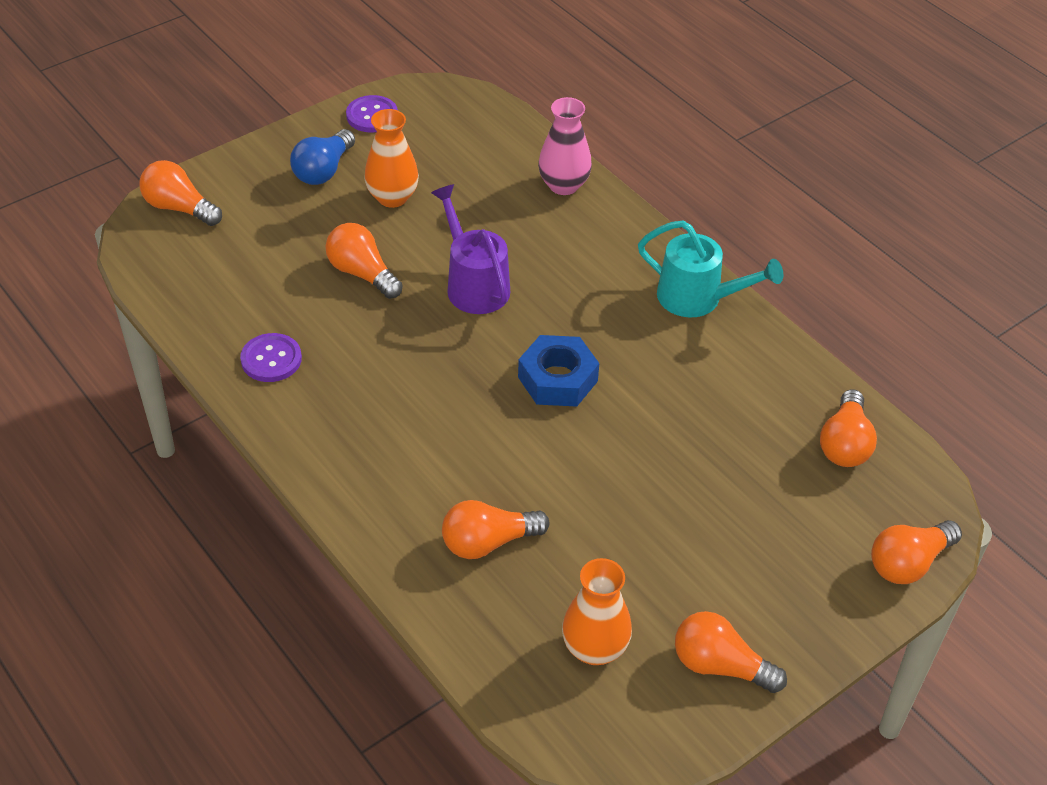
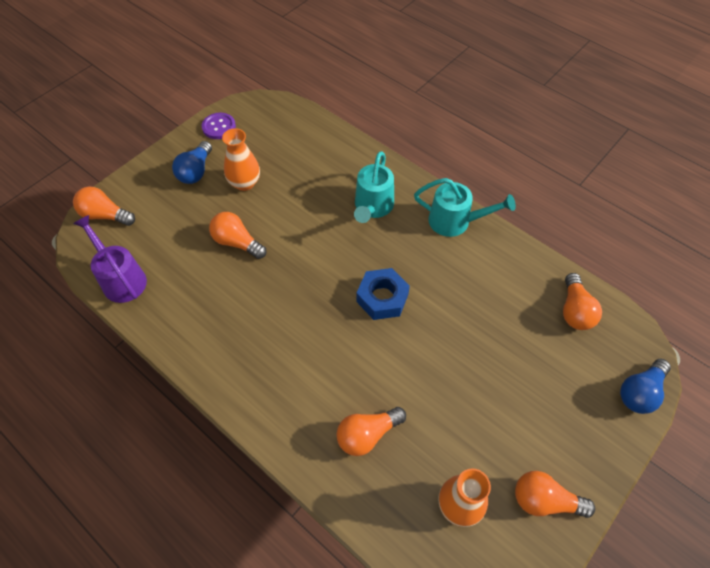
camera: 10 degrees left, 10 degrees up
(271, 359) = (190, 319): purple button -> none
(473, 284) = (311, 237): purple watering can -> purple watering can (121, 278)
(563, 185) = (351, 156): pink vase -> none
(576, 260) = (372, 207): none -> turquoise watering can
(909, 563) = (640, 392): orange light bulb -> blue light bulb

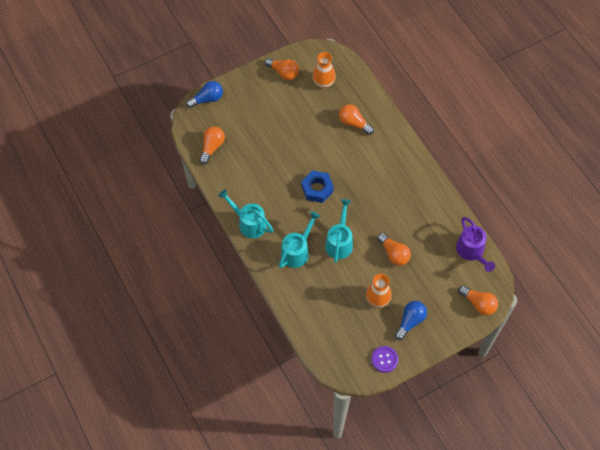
camera: 160 degrees left, 5 degrees up
(319, 235) = (339, 242): none -> turquoise watering can
(367, 435) = (354, 123): orange light bulb -> orange light bulb turned 135 degrees counterclockwise

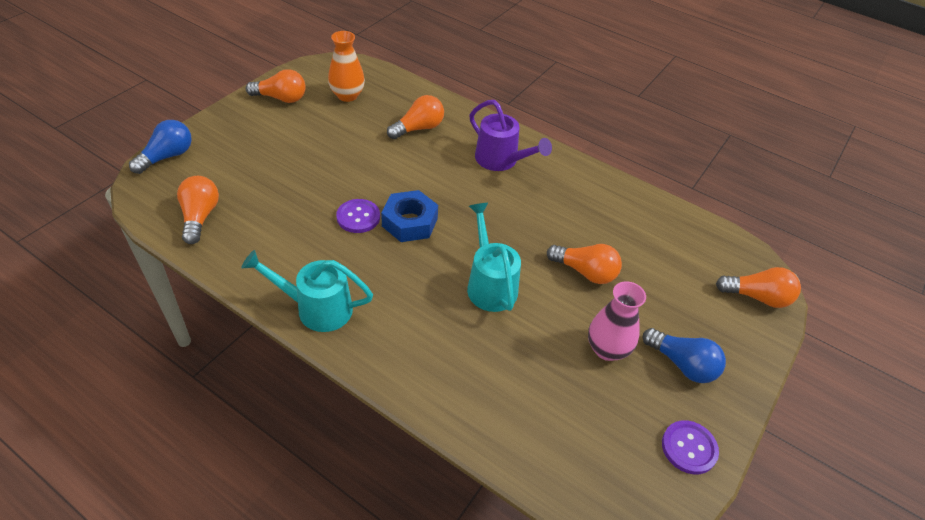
camera: 30 degrees left, 15 degrees down
(291, 176) = (358, 217): none -> purple button
(297, 251) = (426, 322): turquoise watering can -> none
(354, 123) = (418, 128): orange light bulb -> orange light bulb turned 135 degrees clockwise
(377, 299) = (607, 349): orange vase -> pink vase
(410, 321) = (682, 364): blue light bulb -> blue light bulb turned 120 degrees clockwise
(472, 252) = (691, 231): purple watering can -> purple watering can (501, 160)

